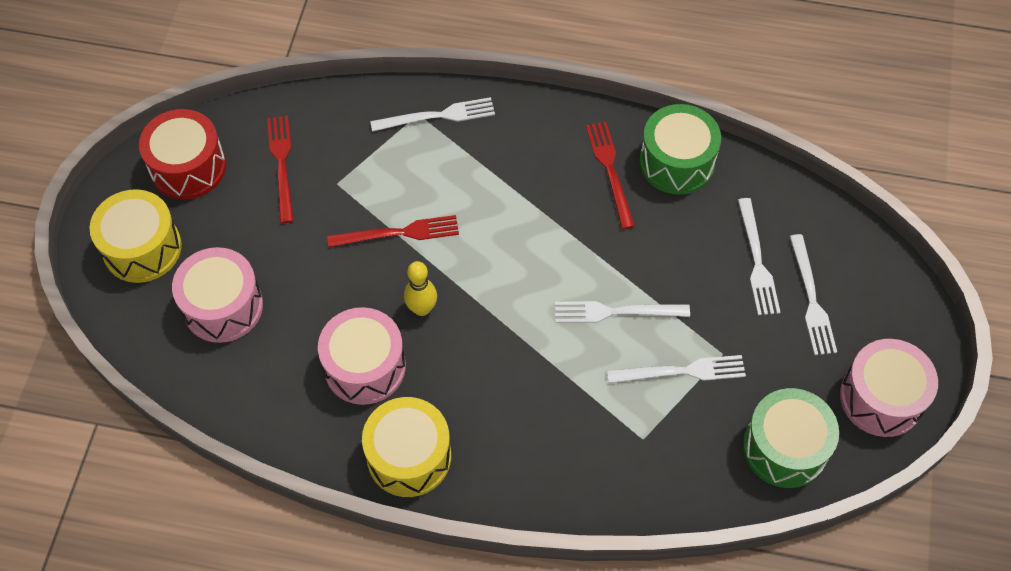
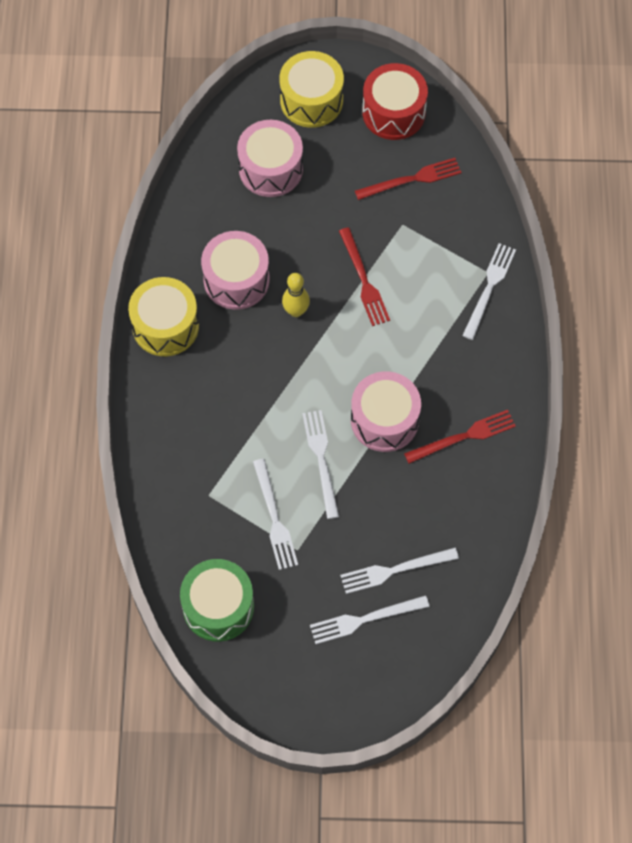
camera: 80 degrees right, 5 degrees up
(437, 116) = (489, 288): white fork -> white fork turned 135 degrees counterclockwise
(676, 162) = (485, 492): green drum -> none
(881, 398) = (278, 684): pink drum -> pink drum (384, 420)

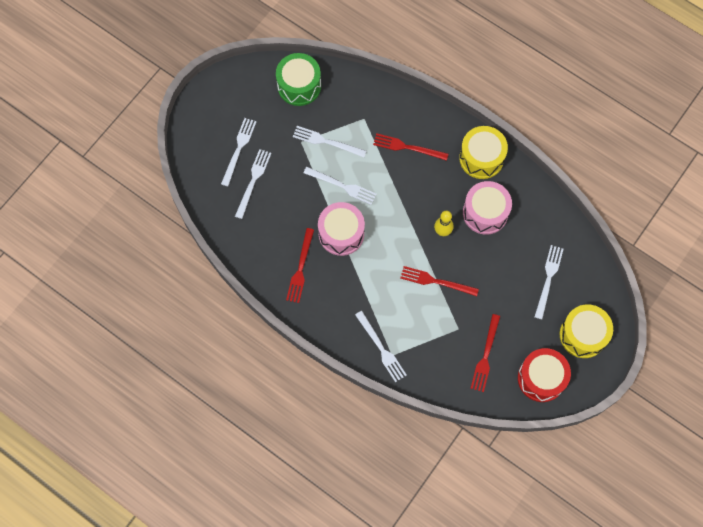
camera: 125 degrees right, 5 degrees up
(212, 418) = (407, 147): none -> red fork
(270, 169) = (548, 279): pink drum -> white fork

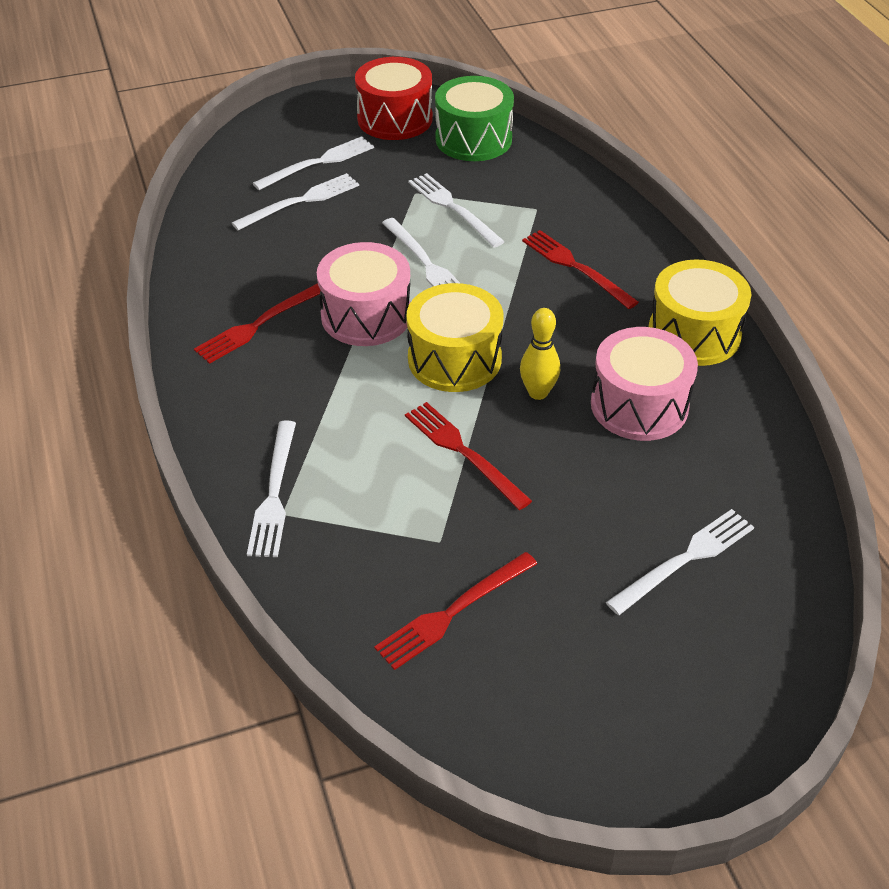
camera: 35 degrees right, 25 degrees down
(541, 378) = (534, 718): red drum -> red drum (395, 119)
(583, 335) = (688, 693): yellow drum -> yellow drum (454, 359)

